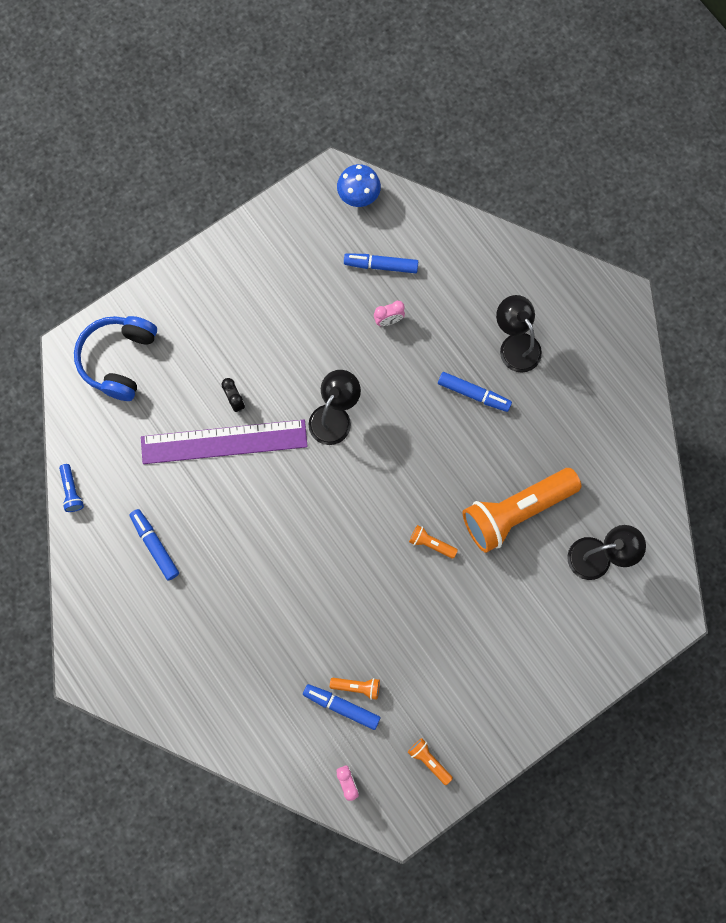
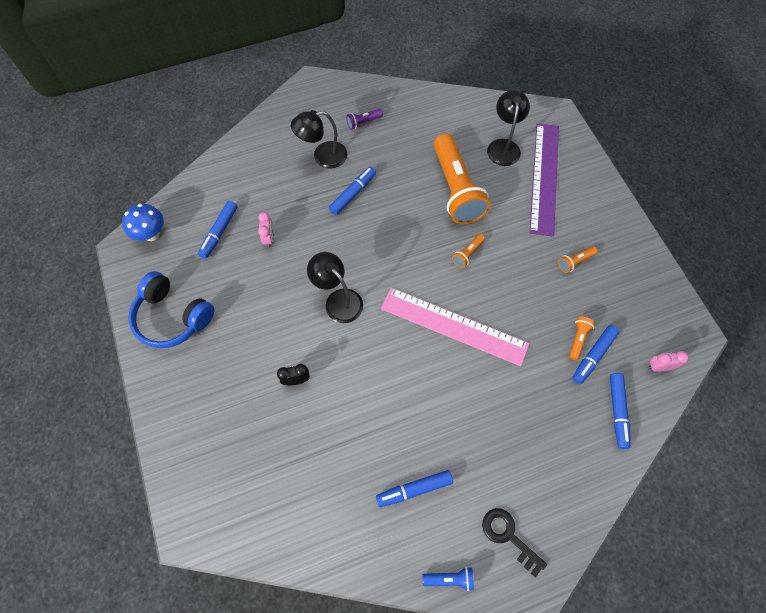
camera: 75 degrees left, 10 degrees down
(72, 491) = (336, 564): blue flashlight -> blue flashlight (450, 578)
(119, 360) = (216, 482): blue headphones -> blue headphones (173, 317)
(132, 646) = (508, 536): none -> black key
(224, 441) = (331, 399): purple ruler -> purple ruler (544, 177)
(284, 740) = (617, 411): none -> blue marker
(337, 547) = (454, 326): none -> pink ruler
(429, 760) = (646, 299): orange flashlight -> orange flashlight (574, 262)
(581, 377) = (363, 122): none -> purple flashlight

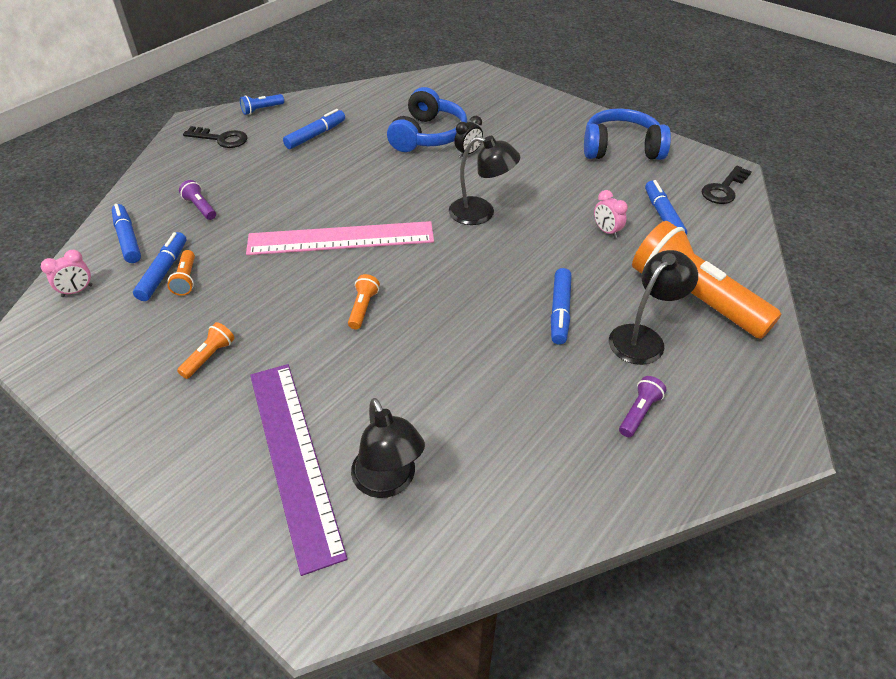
camera: 150 degrees right, 20 degrees down
(152, 234) = (724, 189): blue mushroom -> black key
(312, 428) = (428, 135): none -> blue headphones
(456, 189) = (426, 377): orange flashlight -> orange flashlight (693, 298)
(551, 424) = (200, 207): none -> purple flashlight

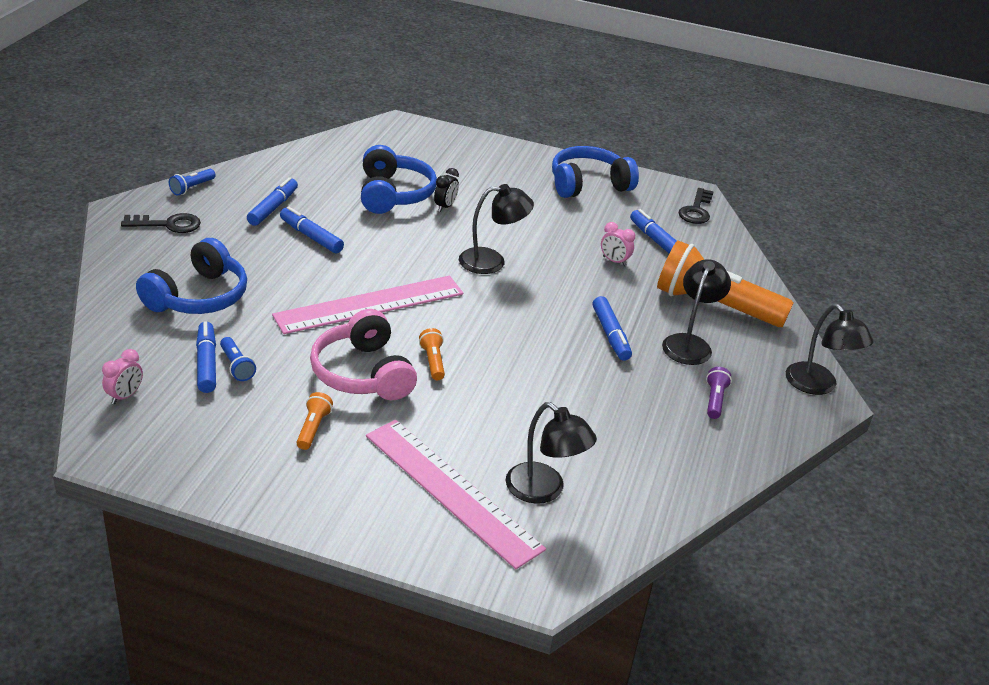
camera: 25 degrees left, 10 degrees down
(128, 239) = (141, 339): blue marker -> blue marker (311, 236)
(186, 279) = (236, 366): orange flashlight -> blue flashlight
(200, 207) = (198, 297): purple flashlight -> blue headphones
(290, 308) = (363, 373): none -> pink headphones
(294, 458) = (452, 490): purple ruler -> pink ruler
(776, 421) = (818, 386): none -> black lamp

